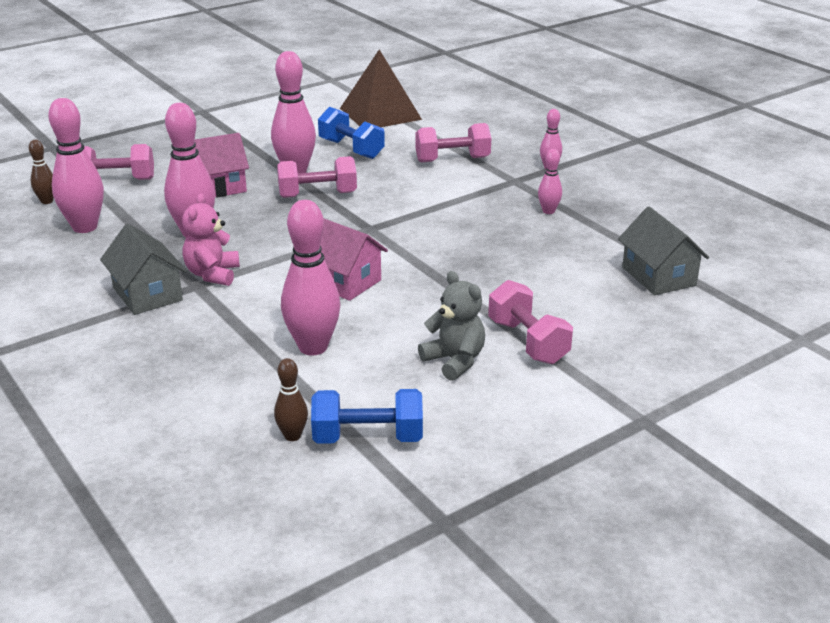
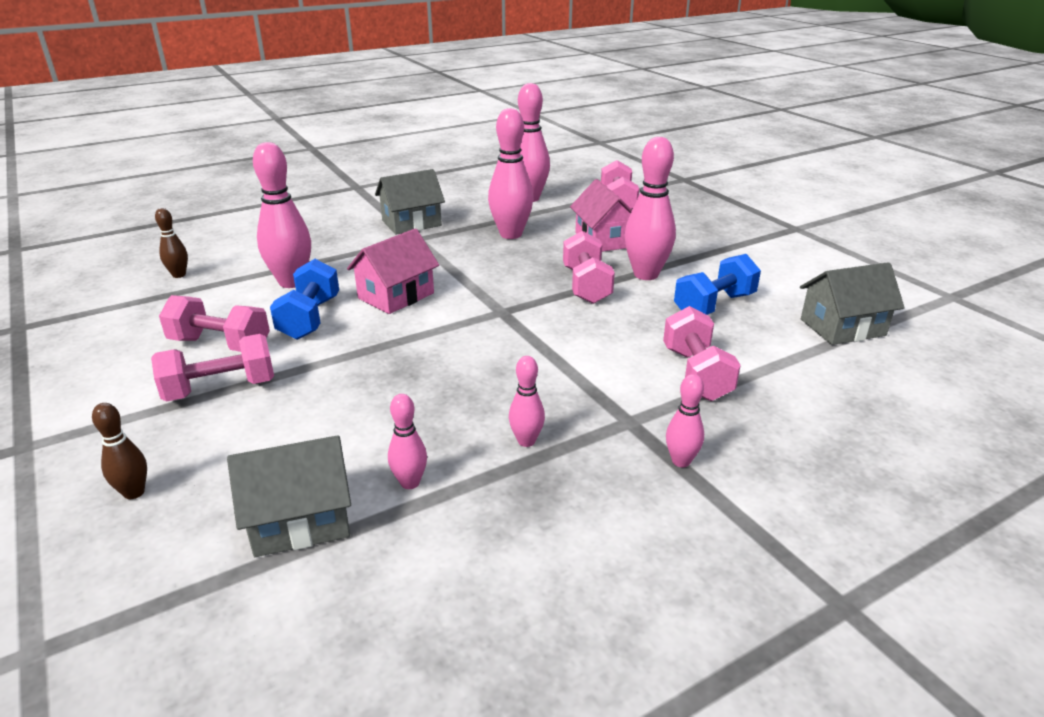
camera: 95 degrees right, 0 degrees up
(47, 201) = (577, 184): brown bowling pin -> brown bowling pin (134, 492)
(212, 274) = (433, 243): pink teddy bear -> none
(368, 438) = (148, 302): blue dumbbell -> blue dumbbell (310, 318)
(380, 113) = (842, 327): brown pyramid -> grey house
(454, 361) = (220, 345): grey teddy bear -> pink dumbbell
(606, 245) = (410, 483): none -> pink bowling pin

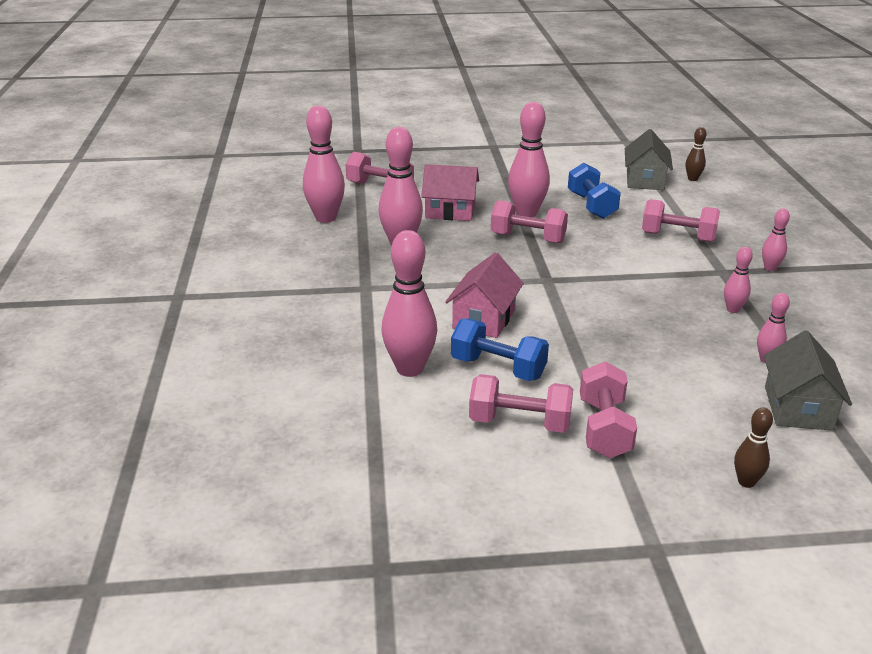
camera: 65 degrees left, 0 degrees up
(179, 275) = (327, 439): brown bowling pin -> brown bowling pin (692, 179)
(220, 345) = (519, 423): pink dumbbell -> pink dumbbell turned 60 degrees clockwise
(396, 296) = (484, 319): pink house -> pink house turned 45 degrees clockwise
(411, 223) = (323, 284): grey house -> none

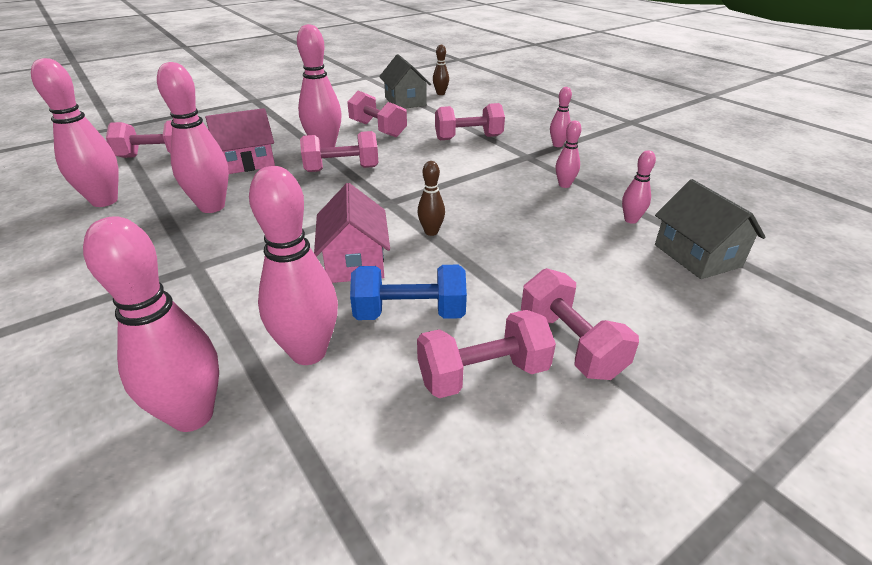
camera: 30 degrees left, 5 degrees up
(320, 379) = (192, 415): none -> pink bowling pin
(591, 206) = (378, 129): blue dumbbell -> pink dumbbell
(746, 482) = (741, 350): brown bowling pin -> brown bowling pin (431, 232)

